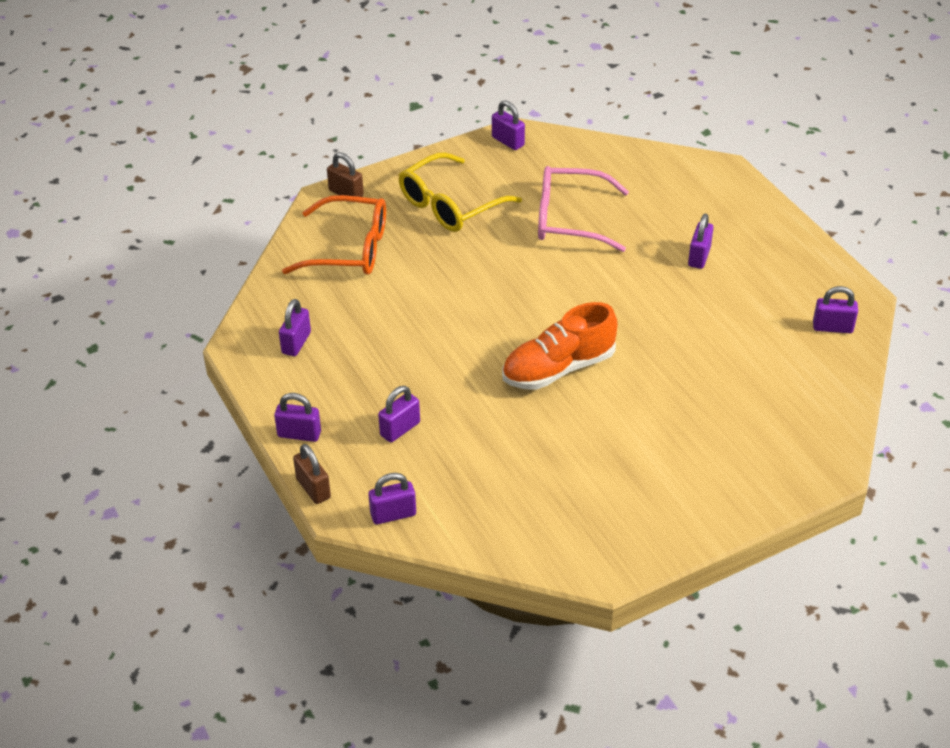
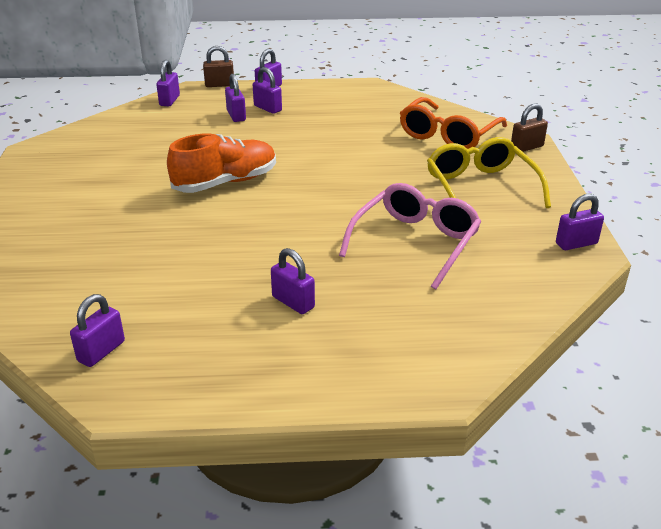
camera: 115 degrees right, 10 degrees down
(296, 343) = (355, 101): purple padlock -> purple padlock (267, 108)
(558, 368) = (225, 182): orange shoe -> orange shoe turned 60 degrees clockwise

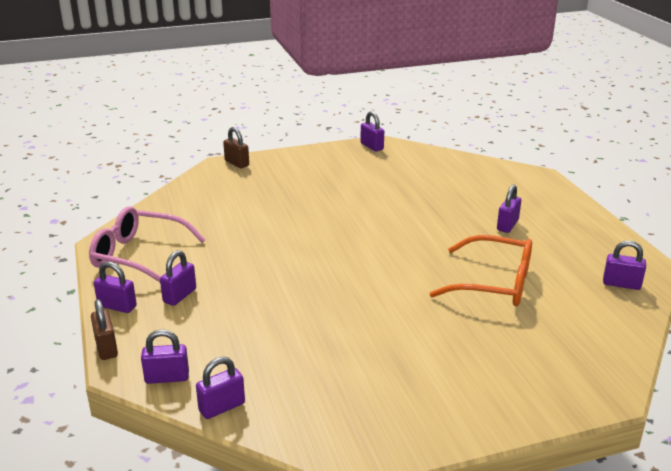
camera: 105 degrees left, 5 degrees down
(225, 182) = (363, 286): orange shoe -> none
(236, 116) = (205, 313): purple padlock -> purple padlock (222, 407)
(415, 242) = (405, 193): pink glasses -> pink glasses (139, 255)
(448, 135) = (223, 194): orange glasses -> orange glasses (494, 283)
(481, 188) = (313, 176): yellow glasses -> none

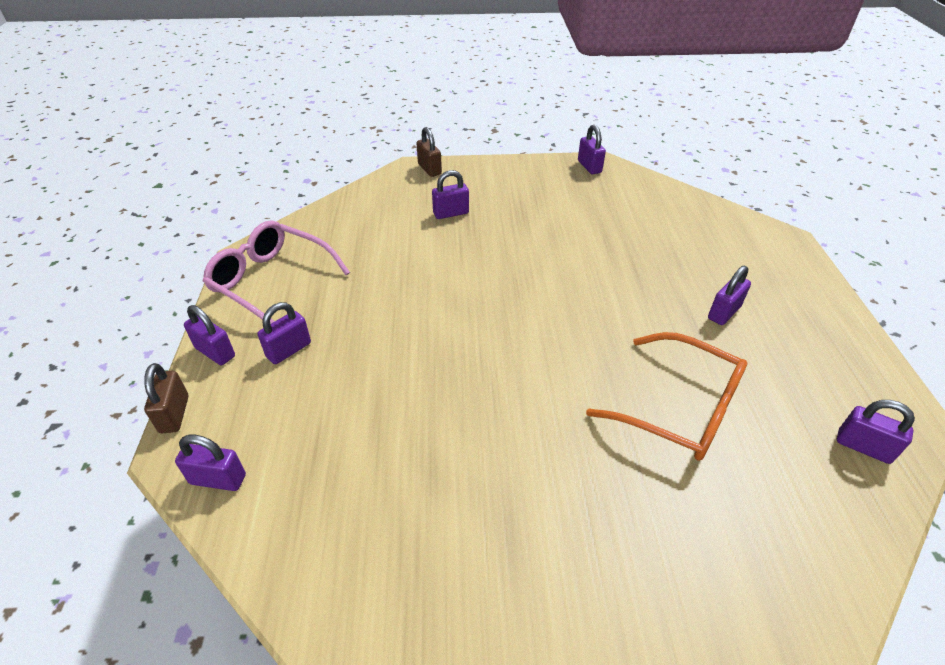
camera: 15 degrees right, 15 degrees up
(222, 407) = (259, 547): purple padlock -> purple padlock (451, 213)

